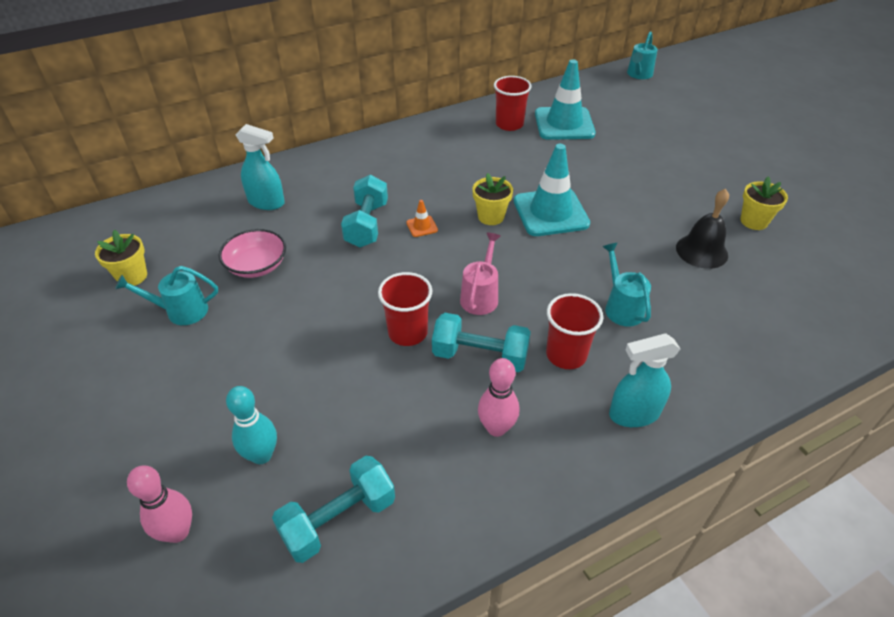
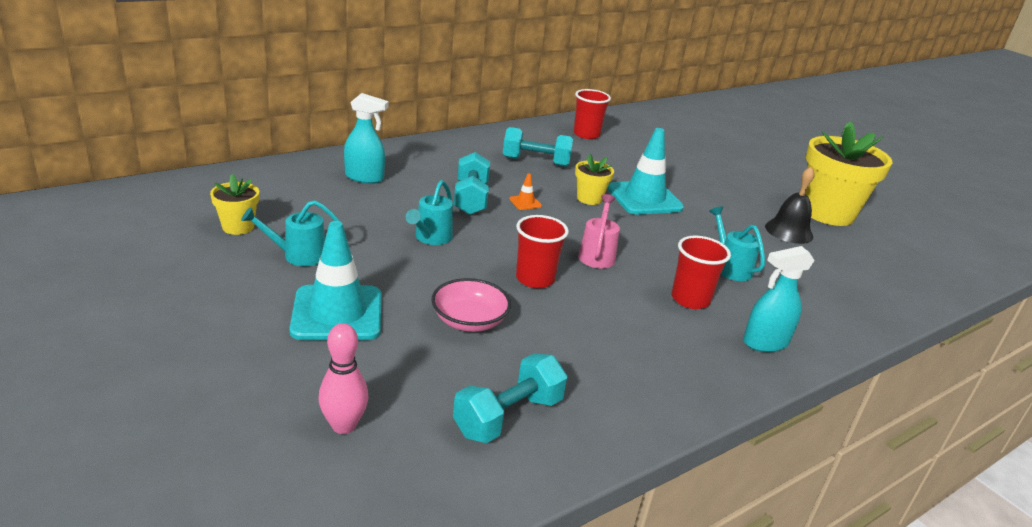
camera: 10 degrees left, 15 degrees down
(257, 266) = (368, 224): pink bowl -> pink bowl (469, 321)
(261, 455) = (415, 367): turquoise bowling pin -> none
(480, 356) = (610, 298): turquoise dumbbell -> turquoise dumbbell (536, 162)
(496, 428) = (642, 350): pink bowling pin -> none
(564, 124) = (637, 137): turquoise traffic cone -> turquoise traffic cone (337, 313)
(638, 75) = (694, 108): turquoise watering can -> turquoise watering can (430, 238)
(754, 221) = (827, 213): yellow flower pot -> yellow flower pot, size x2.09

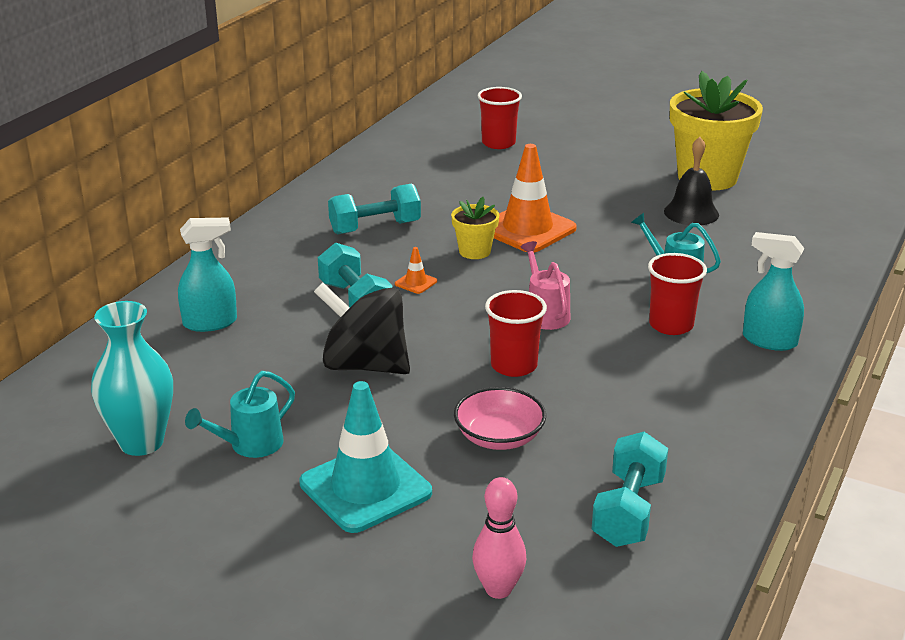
camera: 25 degrees left, 0 degrees up
(238, 227) = (141, 442): yellow flower pot -> turquoise vase
(430, 238) = (365, 365): turquoise watering can -> black spinning top
(586, 134) = (392, 170): red cup -> red cup (498, 143)
(644, 198) = (527, 229): turquoise traffic cone -> orange traffic cone
(765, 342) = (769, 341): turquoise spray bottle -> turquoise spray bottle turned 75 degrees clockwise

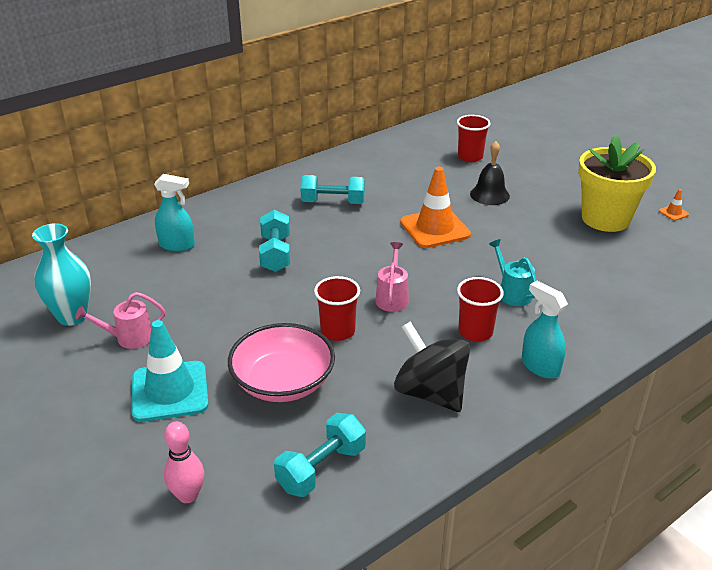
camera: 25 degrees right, 5 degrees up
(249, 445) = (128, 338): turquoise watering can -> pink watering can
(365, 365) = (243, 302): black spinning top -> black spinning top (430, 393)
(416, 282) = (325, 250): orange traffic cone -> orange traffic cone (673, 213)
(474, 251) = (384, 237): yellow flower pot -> none
(499, 437) = (283, 382): pink bowl -> pink bowl, size x1.56
(691, 213) = (568, 245): black bell -> black bell (489, 195)

